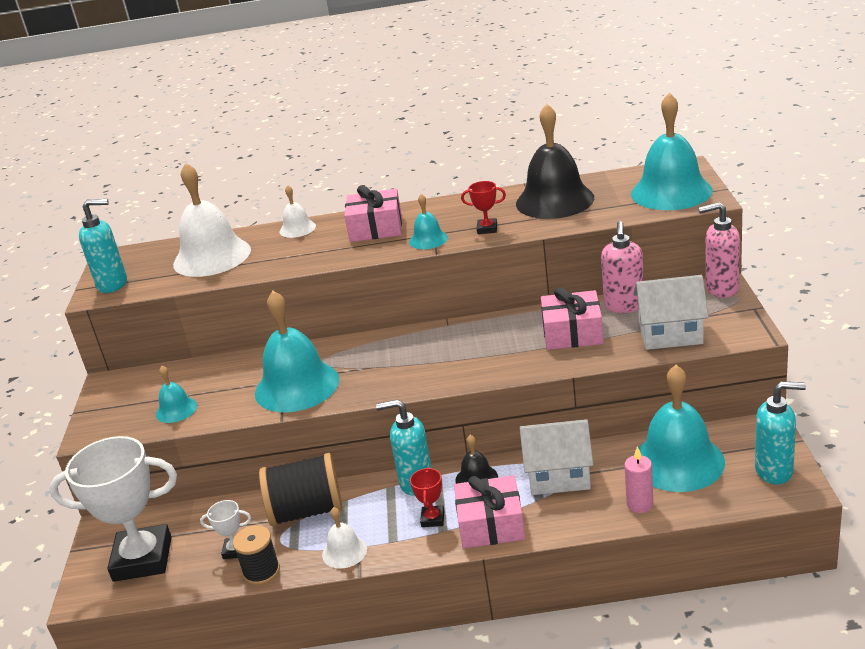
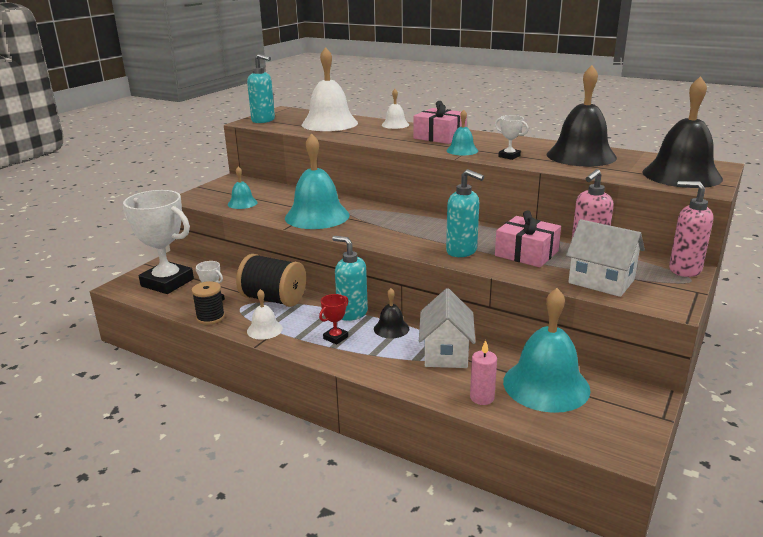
camera: 30 degrees right, 5 degrees down
(487, 229) = (509, 156): red trophy -> white trophy
(491, 524) = (366, 358): pink gift -> none
(558, 476) = (446, 353): white house -> white house turned 60 degrees clockwise
(671, 192) = (681, 175): turquoise bell -> black bell
(774, 471) = (620, 430): turquoise soap dispenser -> turquoise soap dispenser (462, 251)

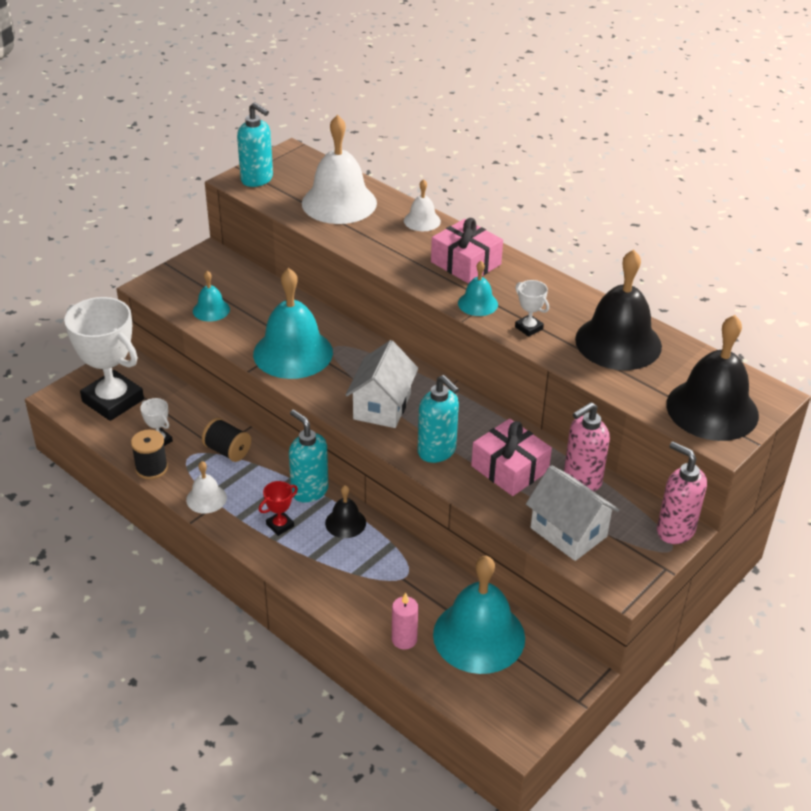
camera: 10 degrees right, 15 degrees up
(273, 299) = (227, 451): black spool -> black spool, size x0.60
(446, 353) = (392, 570): white house -> white house (382, 406)

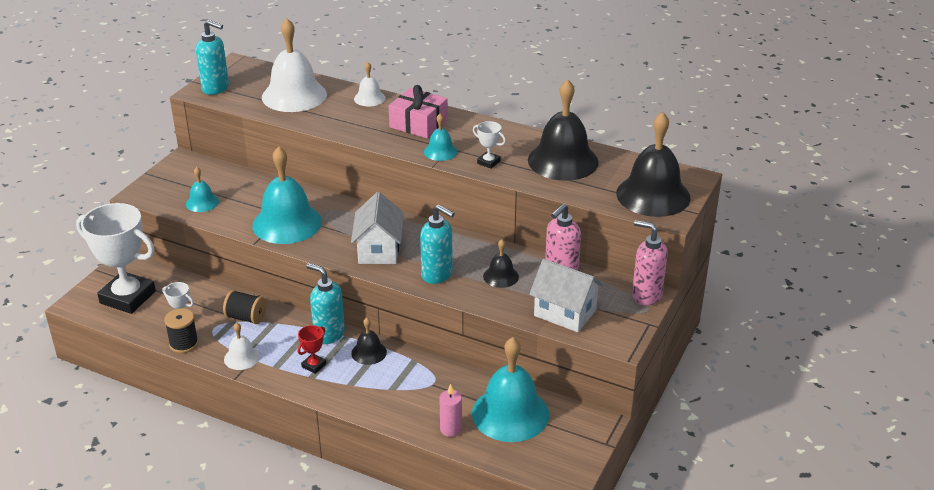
camera: 15 degrees left, 5 degrees down
(509, 468) = (501, 276): pink gift -> black bell

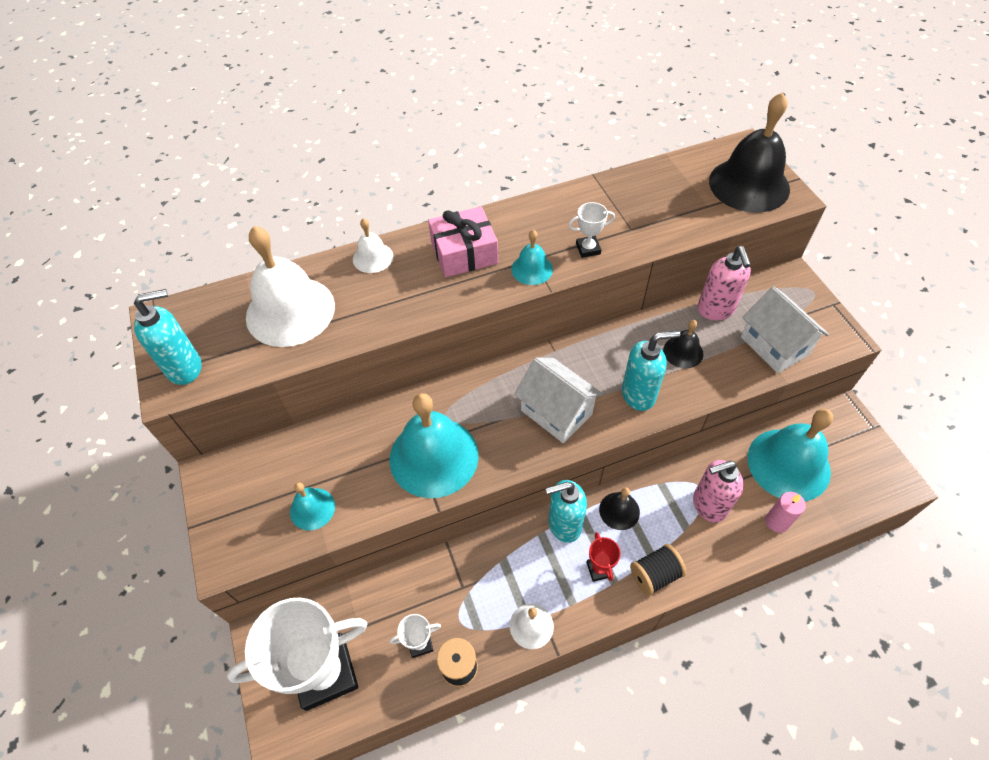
camera: 45 degrees left, 20 degrees up
(246, 317) = (471, 578): black spool -> black spool (654, 575)
(563, 161) = (638, 201): black bell -> none
(565, 313) = (774, 345): white house -> white house turned 75 degrees clockwise
(646, 295) = (793, 280): pink soap dispenser -> pink soap dispenser (708, 505)

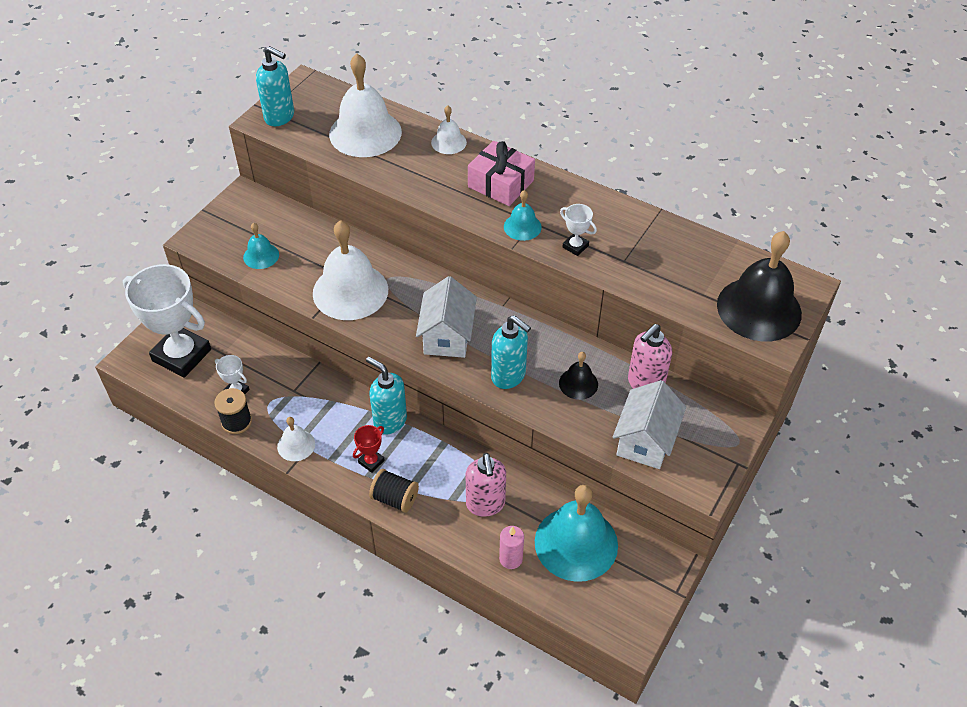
camera: 50 degrees right, 5 degrees down
(434, 456) = (350, 291): turquoise bell -> white bell
(619, 510) = (430, 449): black bell -> none
(708, 505) = (485, 504): pink soap dispenser -> pink soap dispenser turned 135 degrees counterclockwise

